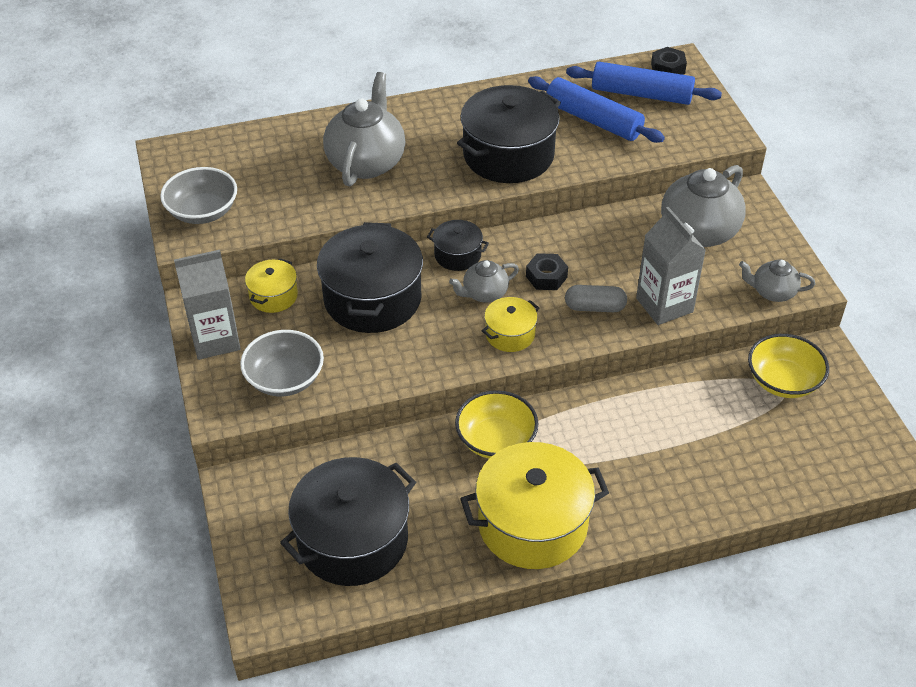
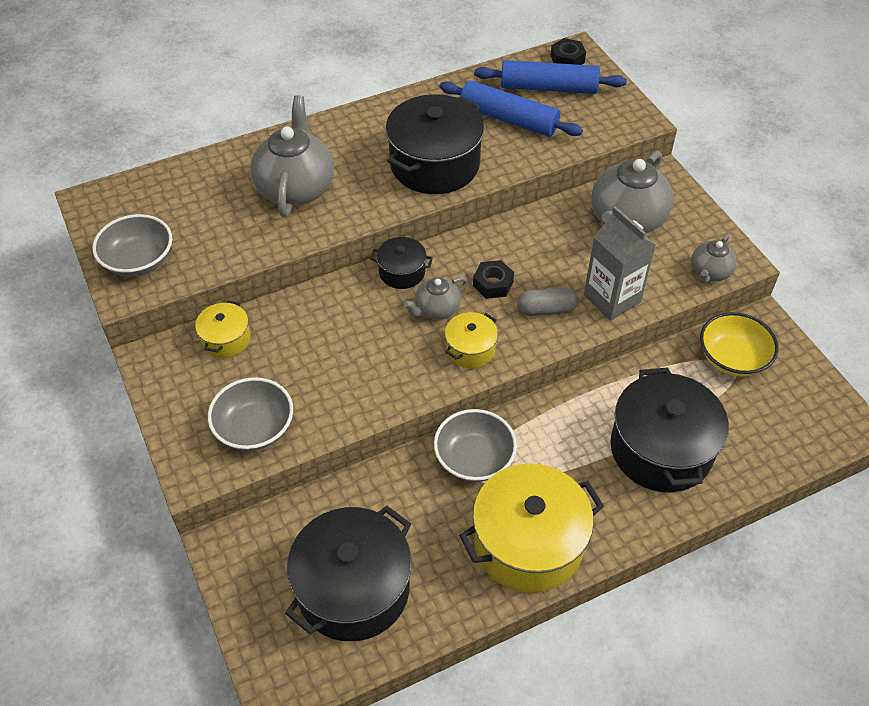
camera: 10 degrees left, 5 degrees up
(215, 340) = (175, 395): grey carton -> none
(372, 299) = (326, 329): black pot -> black pot (661, 449)
(496, 440) = (474, 458): yellow bowl -> grey bowl
(772, 292) = (709, 272): grey teapot -> grey teapot turned 60 degrees counterclockwise

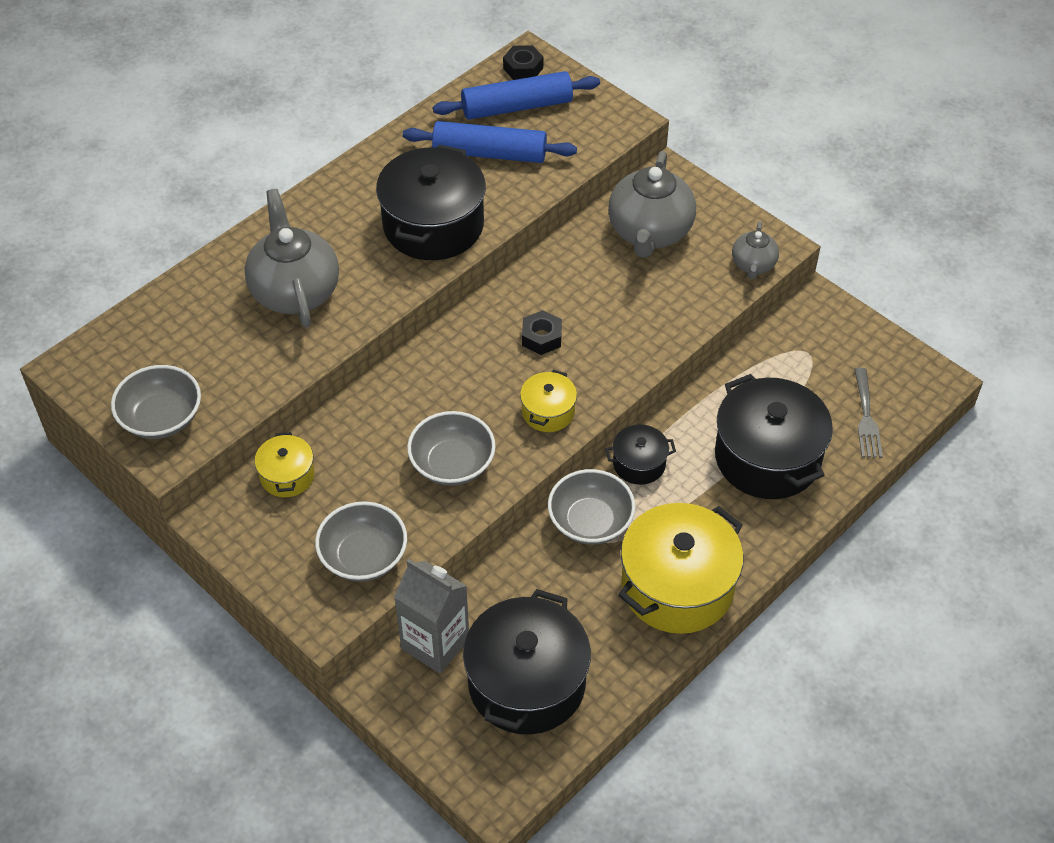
camera: 20 degrees left, 0 degrees up
(367, 370) = (452, 464): none -> grey bowl
(402, 272) = (441, 351): black pot -> black pot (639, 464)
(436, 309) = (495, 381): grey teapot -> none
(546, 310) = (607, 349): grey capsule -> none
(612, 299) = (668, 319): grey carton -> grey carton (435, 643)
(732, 358) = (802, 346): yellow bowl -> none
(770, 439) = (866, 417): none -> grey fork

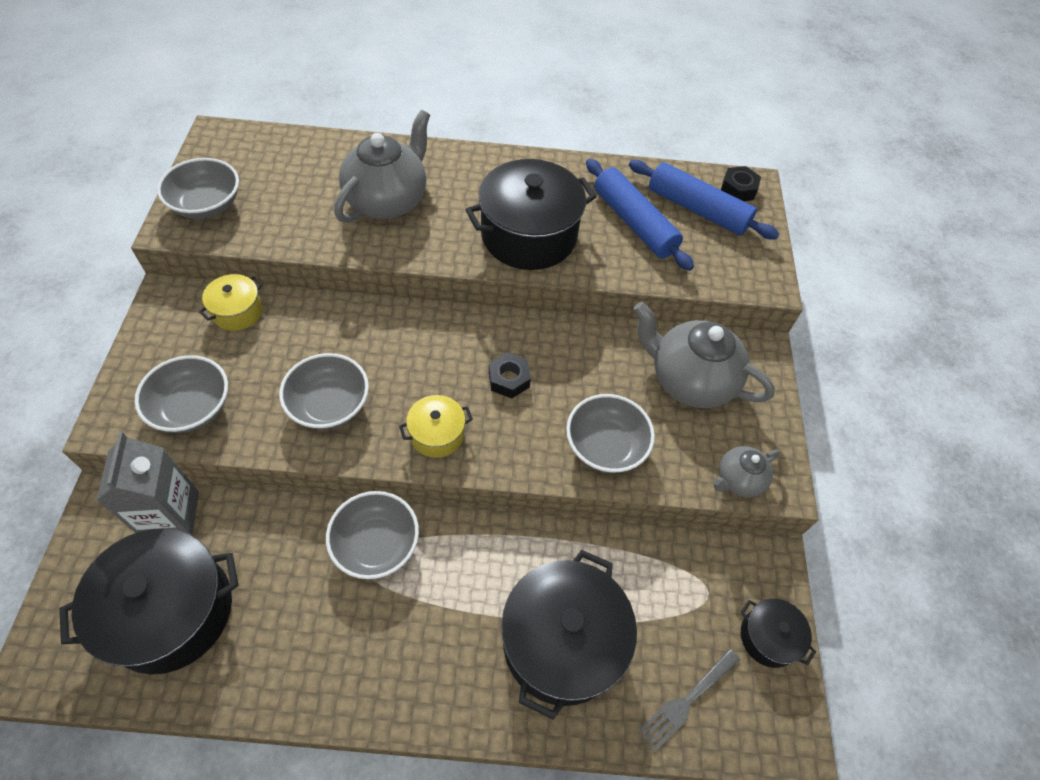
camera: 45 degrees right, 5 degrees up
(639, 464) = (466, 539): black pot -> black pot (768, 637)
(650, 232) = (689, 380): grey teapot -> grey teapot turned 60 degrees clockwise
(656, 319) = (605, 445): none -> grey bowl
(677, 586) = (358, 665): yellow pot -> none

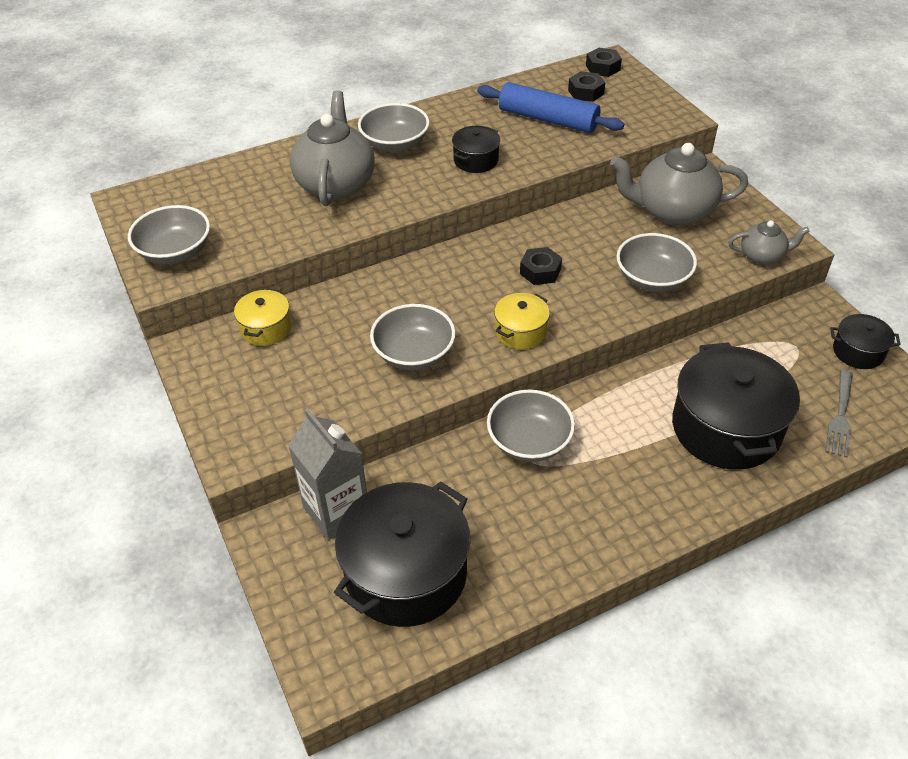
camera: 25 degrees left, 10 degrees down
(192, 407) = (297, 411): grey bowl -> grey bowl (395, 144)
(529, 235) = (476, 160): black pot -> black pot, size x0.50
(697, 209) = (586, 92): blue rolling pin -> black nut
(738, 480) = (762, 256): grey teapot -> grey teapot turned 120 degrees counterclockwise

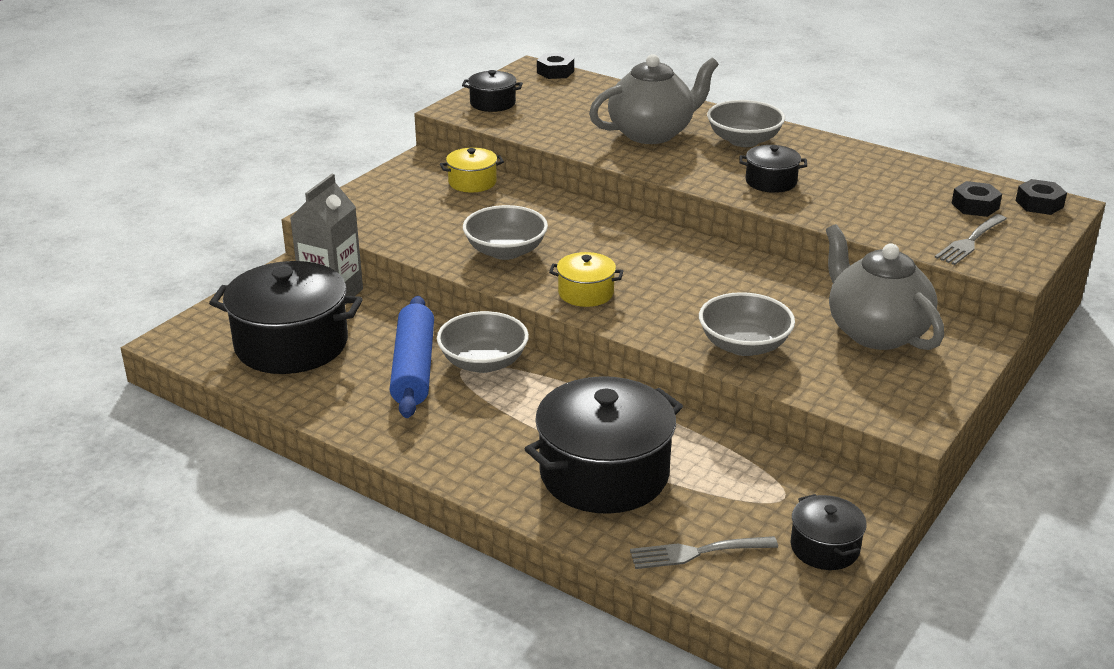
camera: 60 degrees right, 15 degrees down
(175, 252) = (492, 103): grey bowl -> black pot
(540, 271) = (682, 281): black nut -> black nut (555, 72)
(548, 119) = (892, 199): blue rolling pin -> blue rolling pin (413, 368)
(632, 116) = (970, 241): none -> grey fork
(762, 256) = (869, 407): grey teapot -> none

